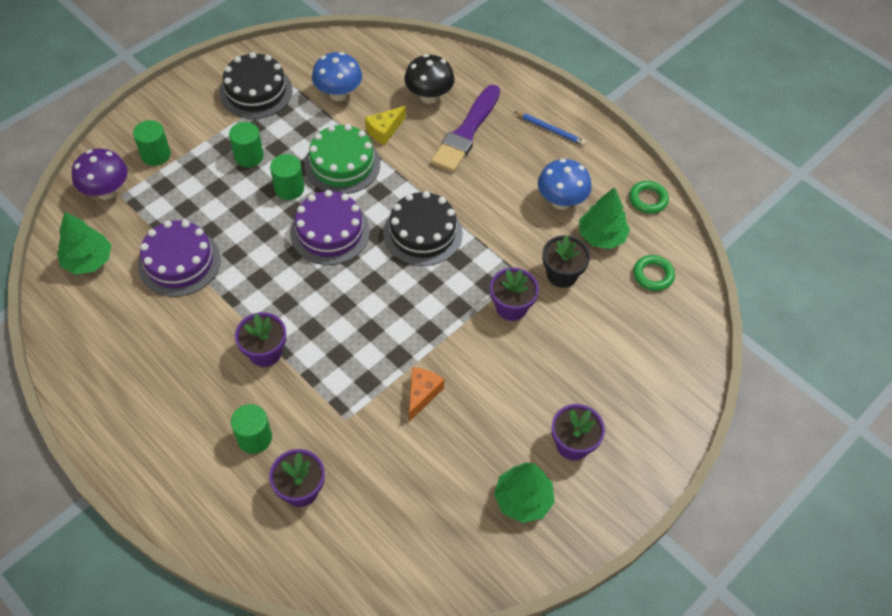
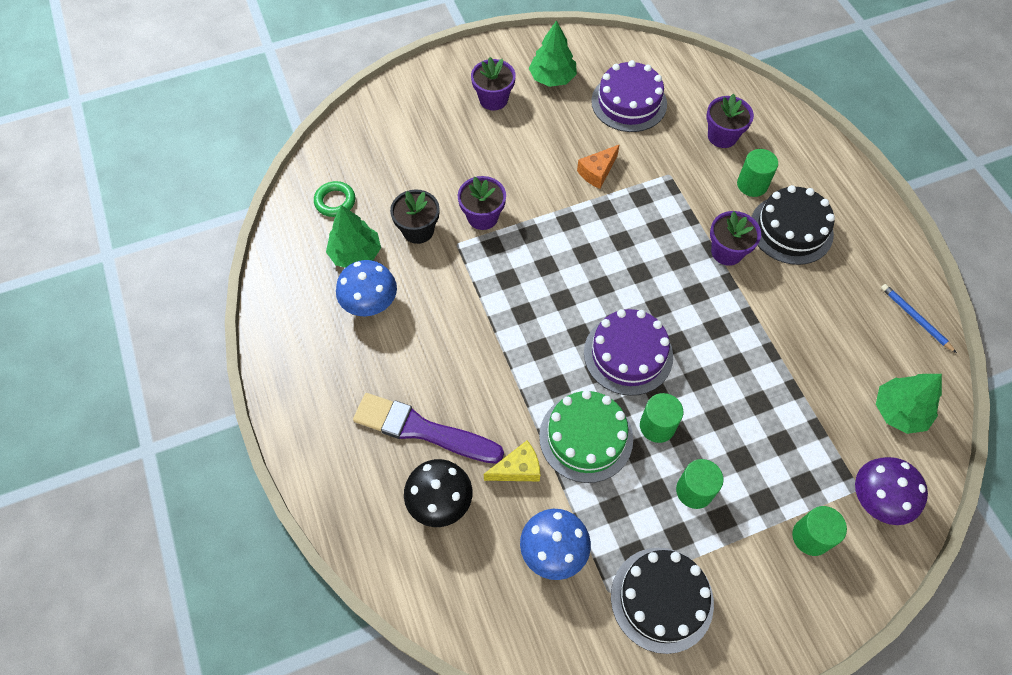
camera: 155 degrees left, 5 degrees up
(179, 262) = (798, 374): purple cake -> purple cake (629, 102)
(422, 233) = (531, 319): black cake -> black cake (791, 229)
(466, 132) = (422, 430): purple brush -> purple brush turned 120 degrees counterclockwise
(550, 129) = (324, 397): blue pencil -> blue pencil (915, 318)
(648, 199) = (282, 275): green ring -> none

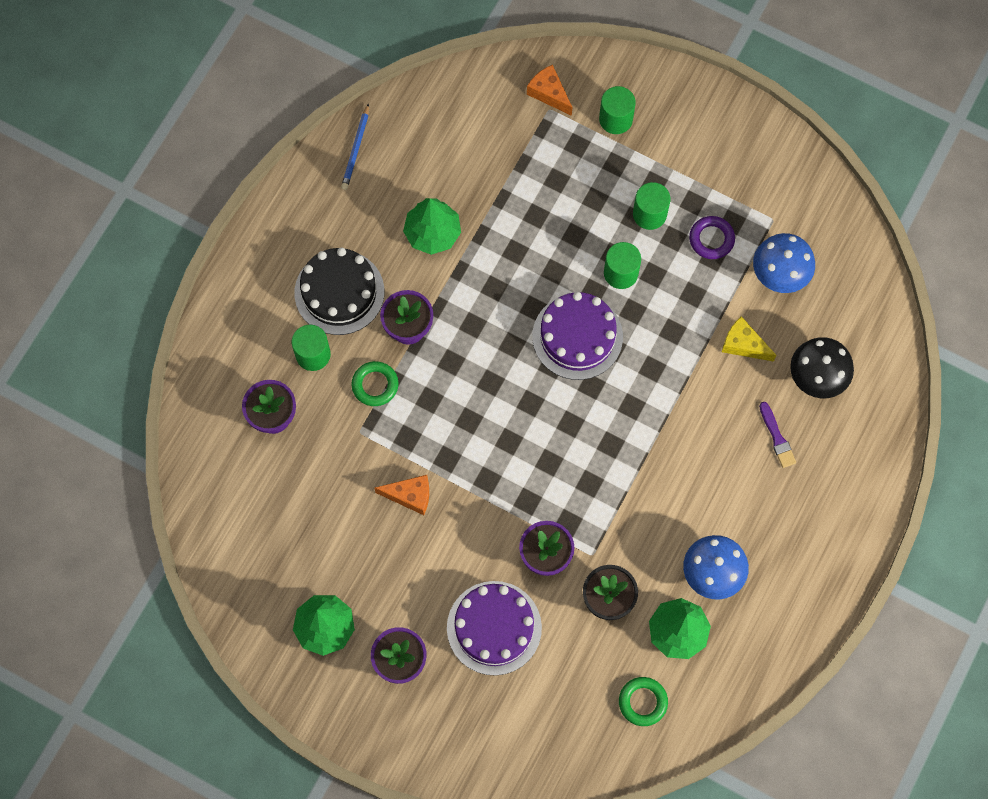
camera: 130 degrees left, 10 degrees up
(422, 430) = (777, 437): purple brush -> purple brush, size x0.46
(586, 437) = (675, 316): green cake -> none
(629, 102) = (298, 530): purple cake -> purple cake (494, 628)
(631, 522) = (711, 239): none -> purple ring
(662, 599) = (747, 184): black cake -> none
(697, 204) = (375, 385): none -> green ring
(876, 500) = (549, 93): purple mushroom -> orange cheese
(899, 411) = (457, 116): green tree -> green tree (432, 233)

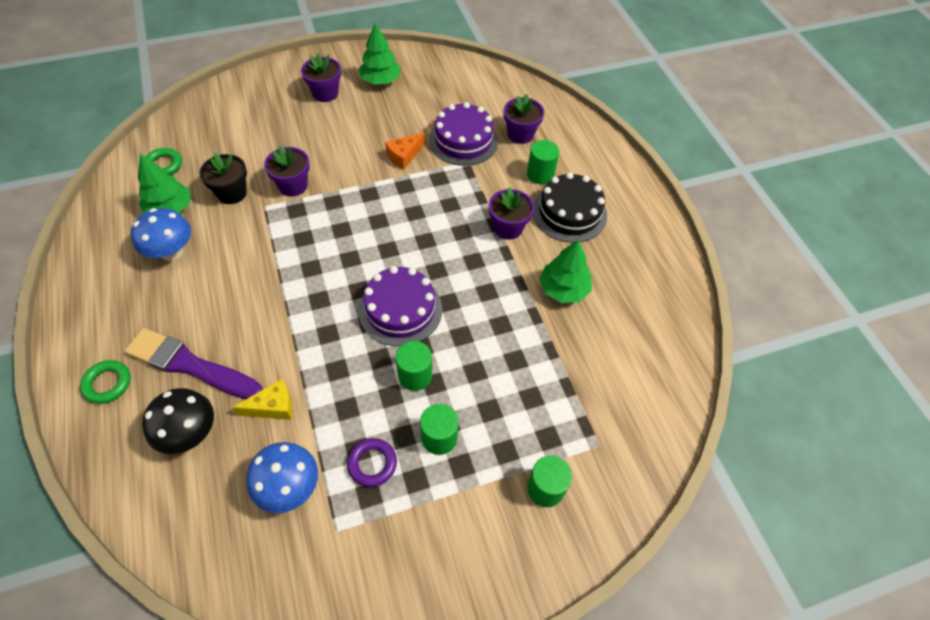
camera: 130 degrees right, 15 degrees down
(356, 149) = (672, 295): blue pencil -> none
(375, 385) = (488, 187): green ring -> green ring (107, 383)
(494, 628) = (289, 137): purple cake -> purple cake (463, 140)
(549, 93) = (614, 457): orange cheese -> none
(777, 437) = (190, 365): purple brush -> purple brush, size x2.16

